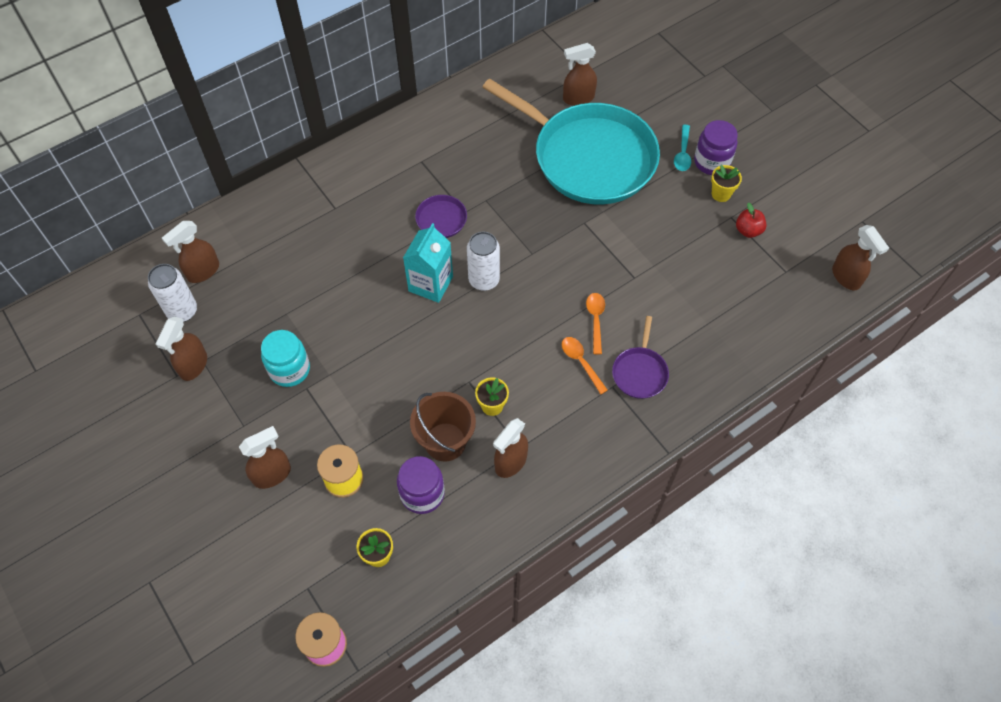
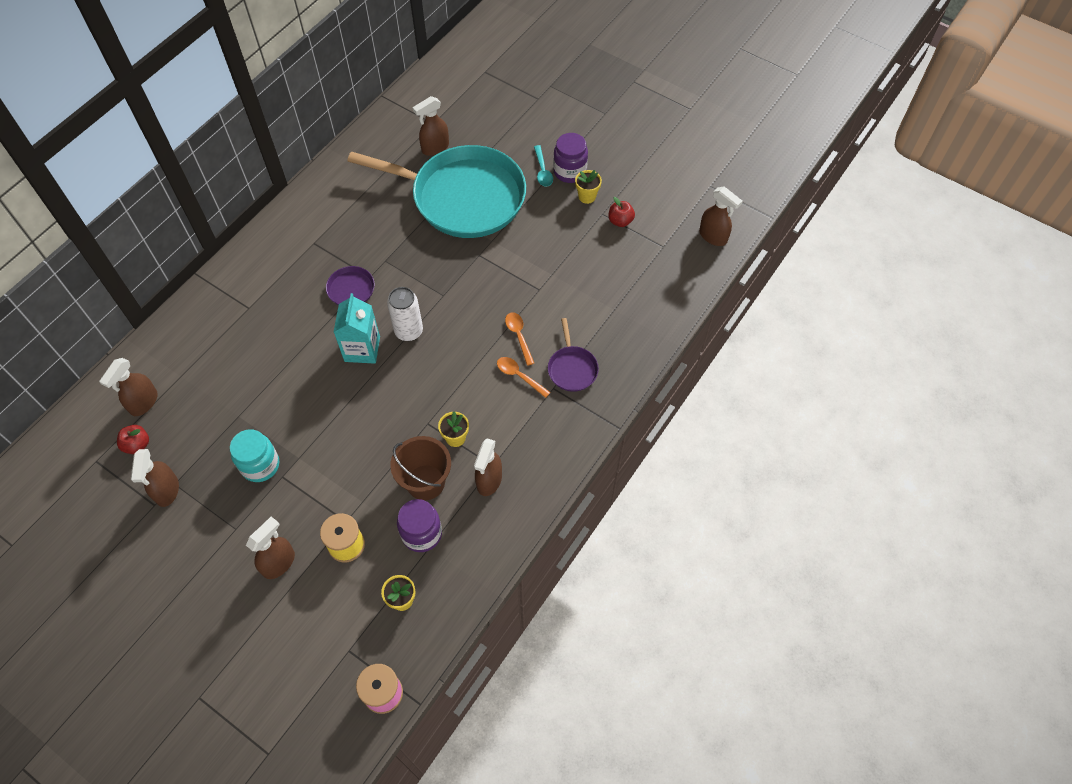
camera: 20 degrees left, 0 degrees up
(182, 311) = (137, 445): white can -> red apple

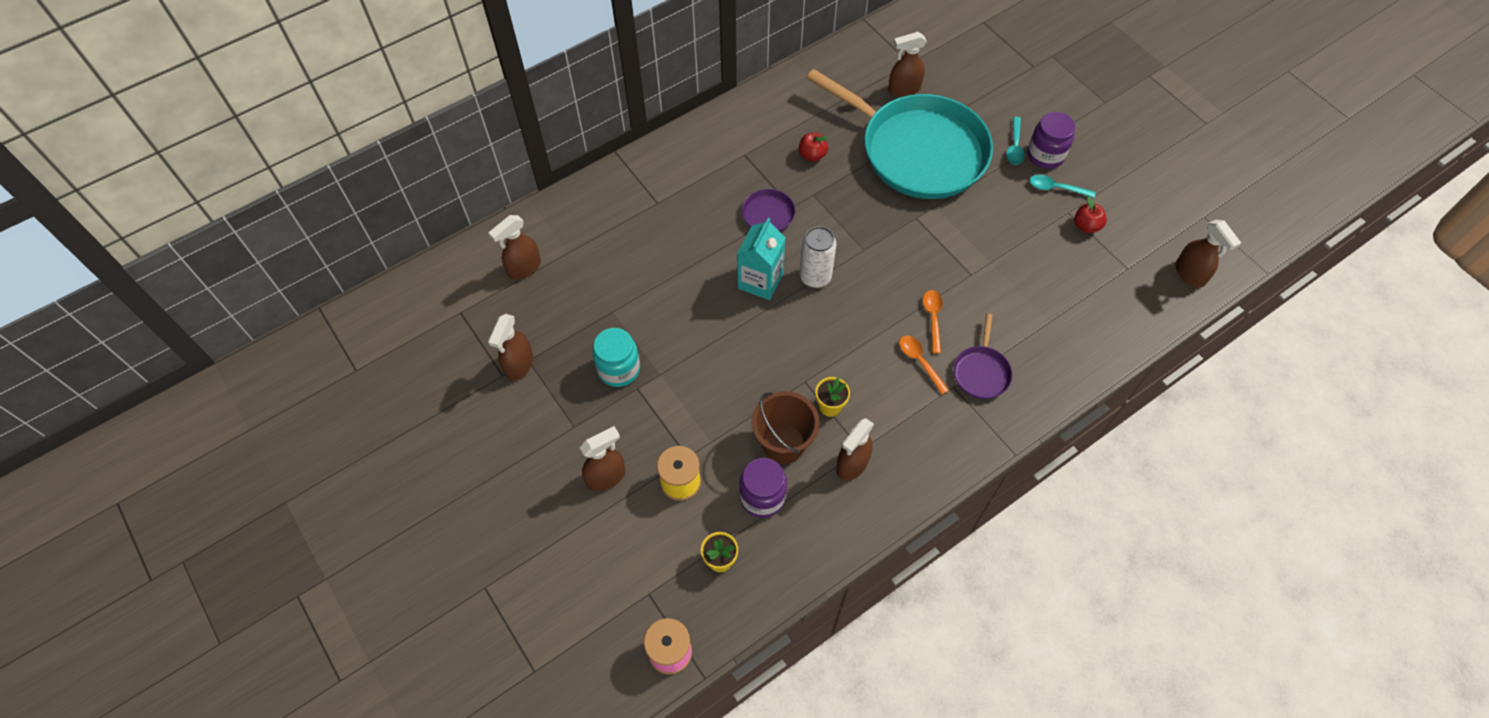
camera: 20 degrees right, 0 degrees up
(137, 445) = (505, 309): red apple -> red apple (812, 155)
(587, 196) = (1056, 188): yellow flower pot -> turquoise spoon

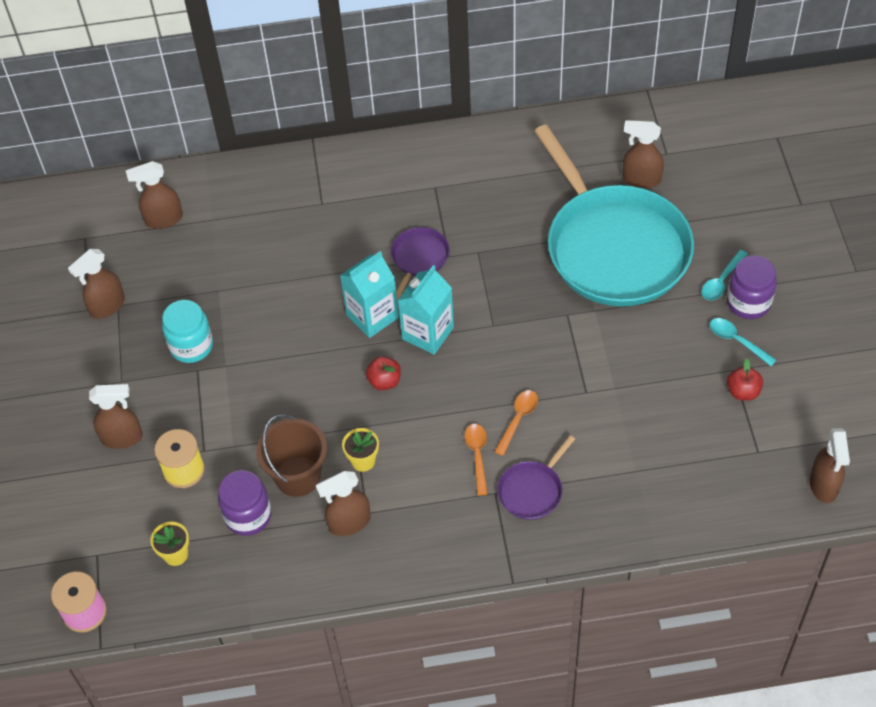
camera: 30 degrees right, 5 degrees down
(812, 155) = (502, 212): red apple -> red apple (384, 381)
(815, 277) = (428, 333): white can -> turquoise carton

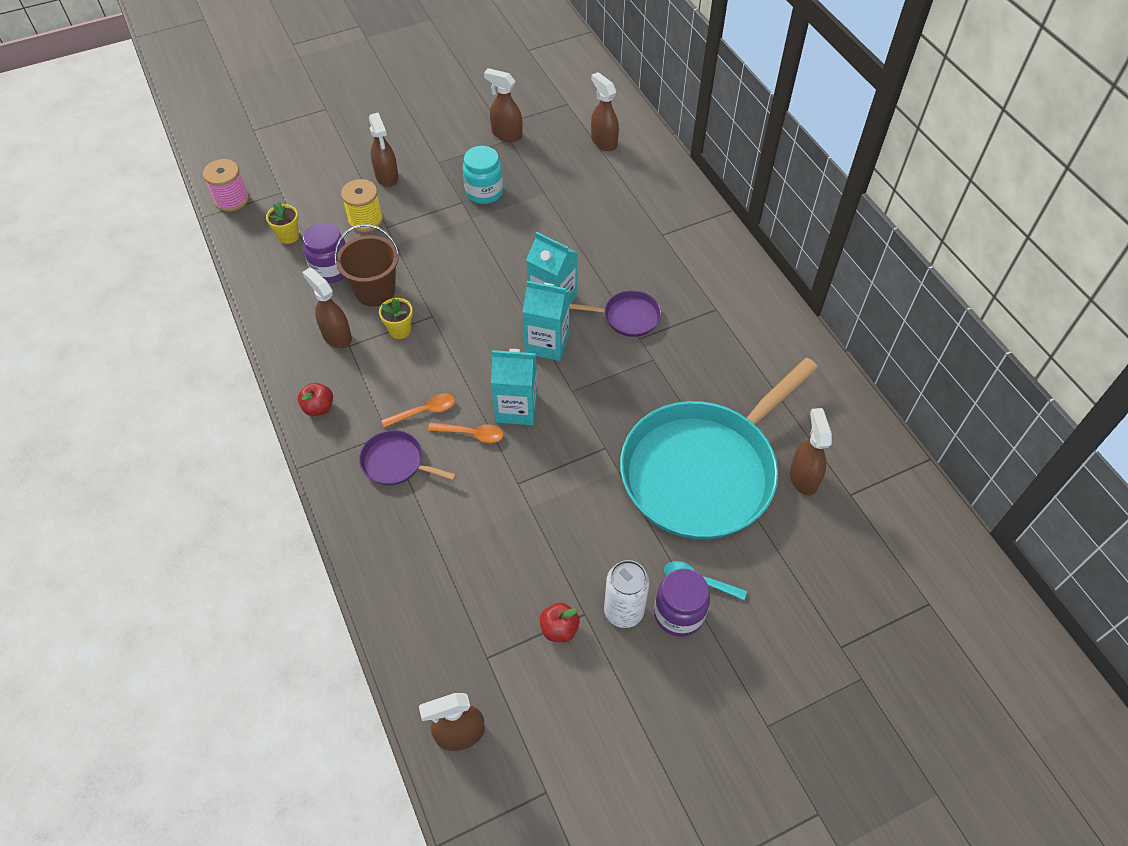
camera: 70 degrees right, 0 degrees up
(384, 381) = (485, 325): red apple -> red apple (318, 408)
(499, 375) = (516, 408): none -> turquoise carton
(737, 341) = (623, 611): turquoise spoon -> white can

